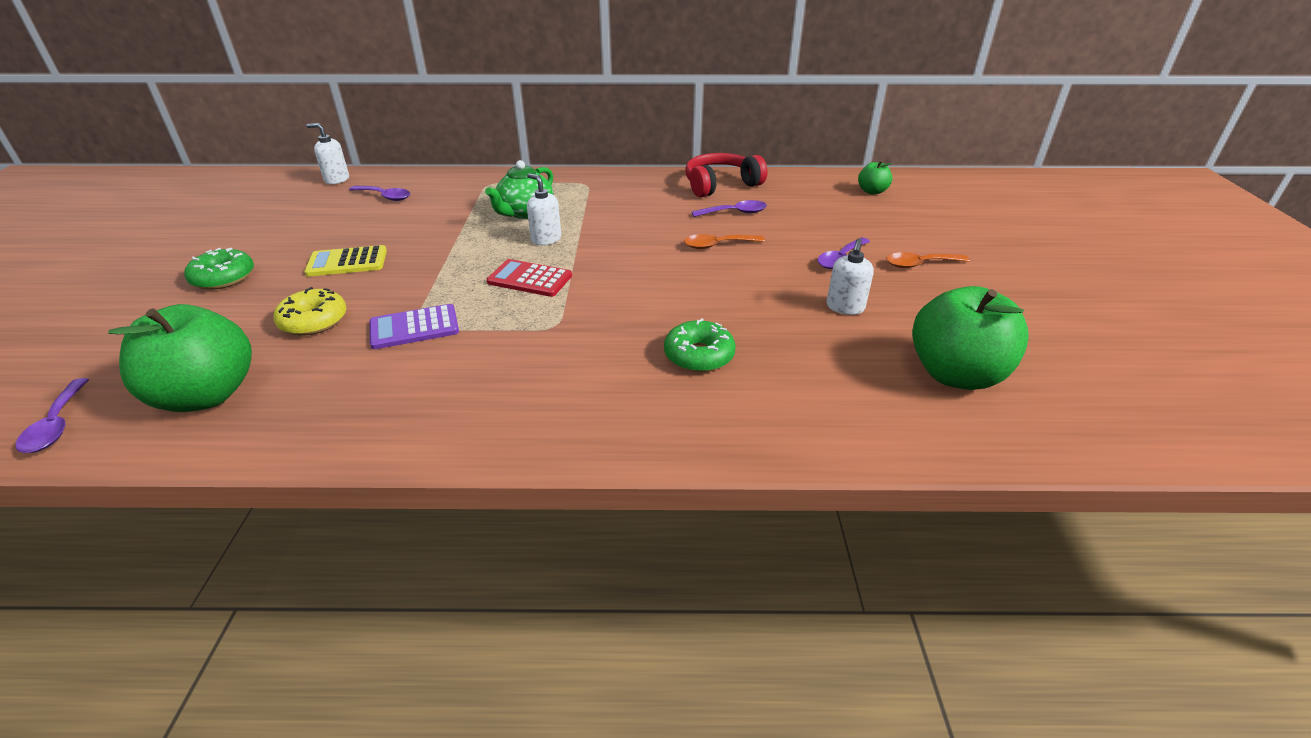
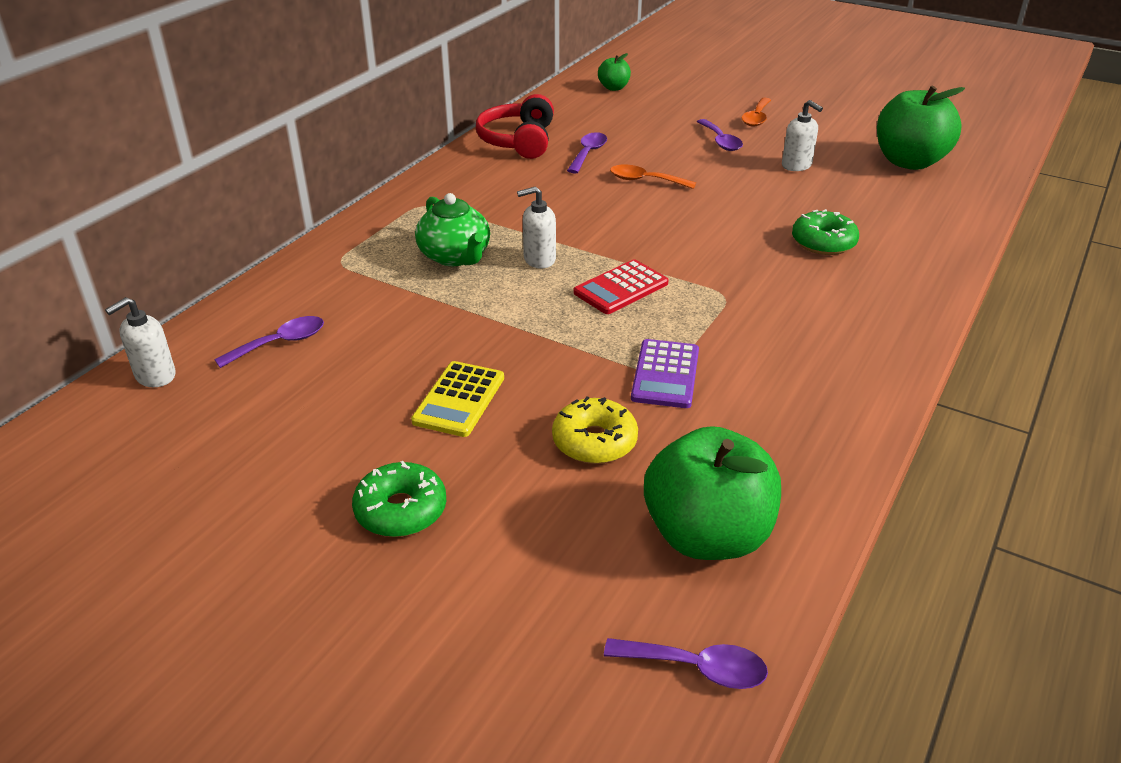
camera: 60 degrees left, 0 degrees up
(717, 245) = (645, 180): orange spoon -> orange spoon turned 90 degrees clockwise

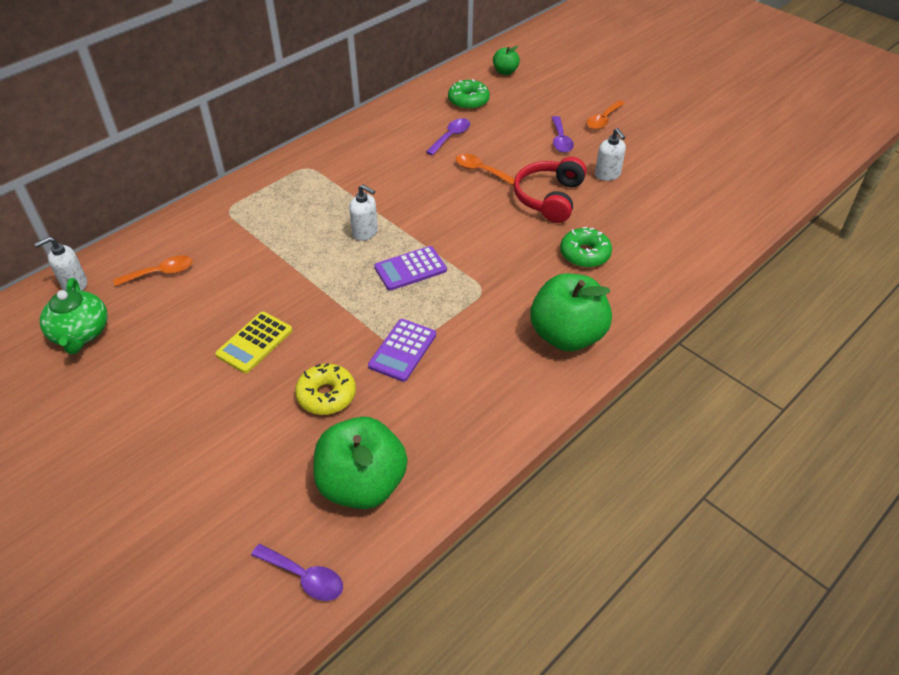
camera: 15 degrees right, 10 degrees up
(280, 343) = (161, 273): purple spoon -> orange spoon
(401, 510) = (180, 421): green donut -> green donut (468, 101)
(455, 256) = (308, 219): green teapot -> green teapot (81, 333)
(518, 141) = (405, 116): red headphones -> red headphones (549, 198)
(539, 259) = (365, 232): white soap dispenser -> white soap dispenser turned 150 degrees counterclockwise
(621, 288) = (410, 269): red calculator -> purple calculator
(909, 162) = (702, 185): green apple -> green apple (567, 335)

